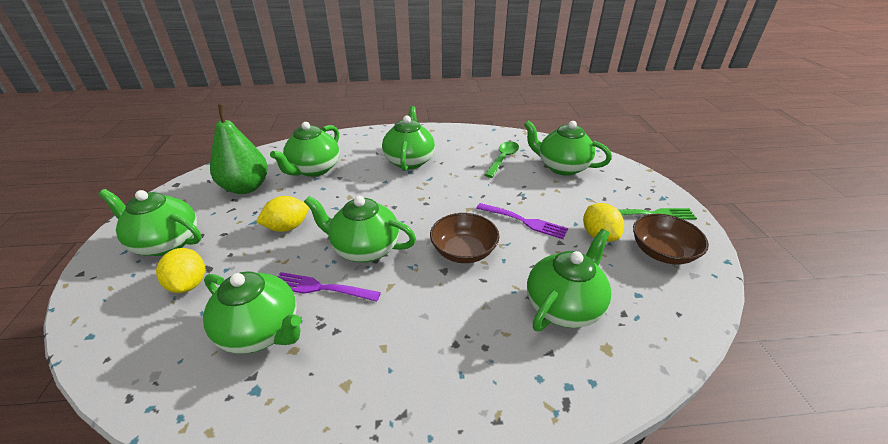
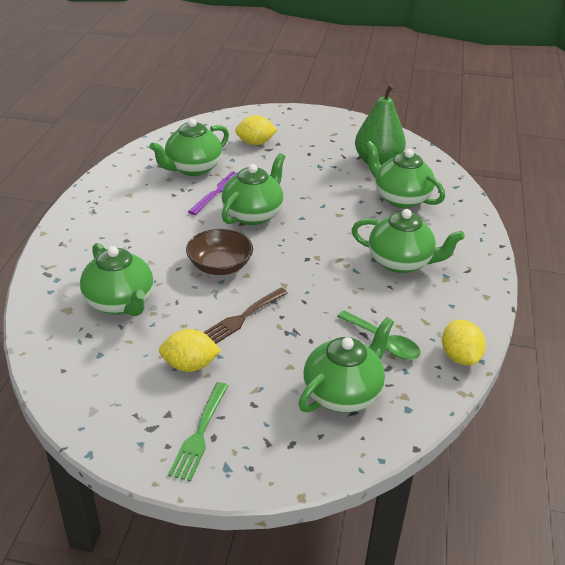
camera: 105 degrees right, 0 degrees up
(166, 243) = (308, 132): green teapot -> none
(287, 227) = (303, 180): yellow lemon -> yellow lemon (459, 357)
(523, 221) = (243, 317): purple fork -> brown fork
(662, 252) = (136, 404): brown bowl -> none

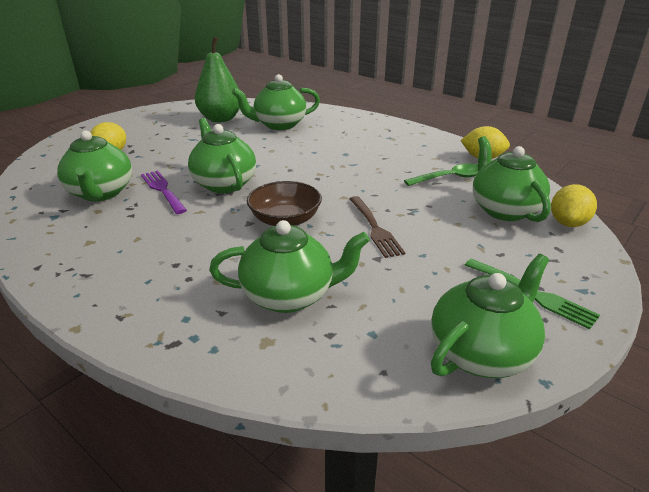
camera: 60 degrees left, 5 degrees down
(190, 365) = (427, 275): yellow lemon -> yellow lemon (568, 223)
(401, 262) = (359, 146): green teapot -> green teapot (481, 353)

